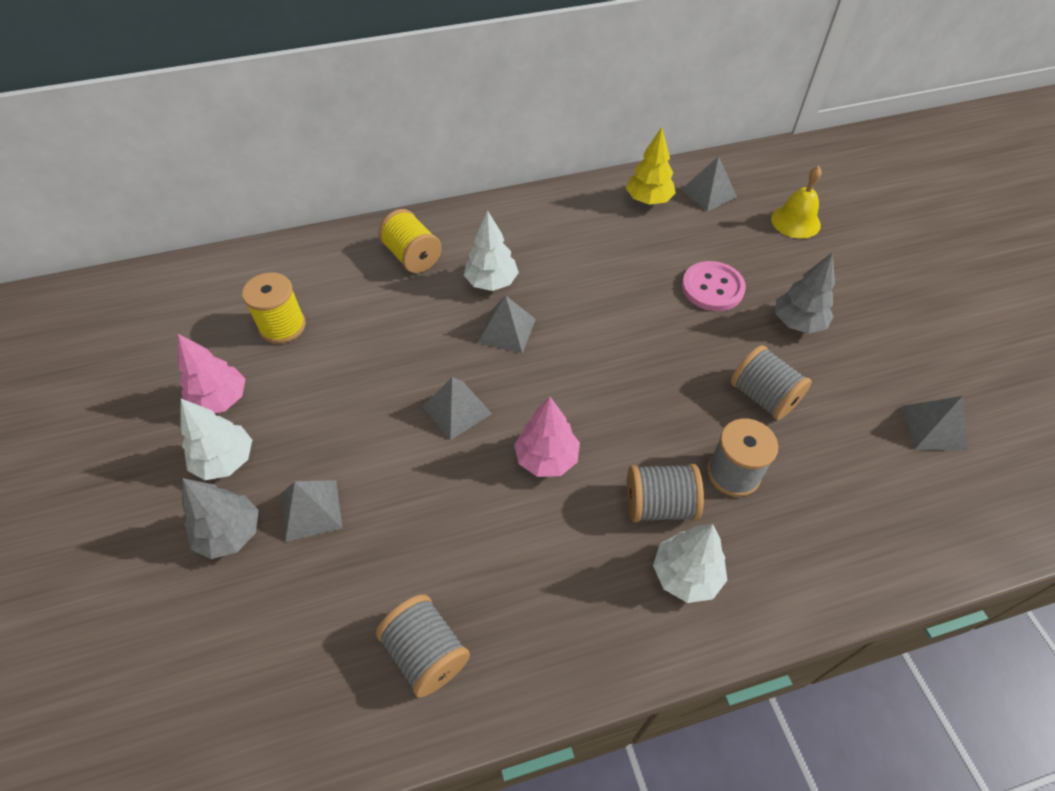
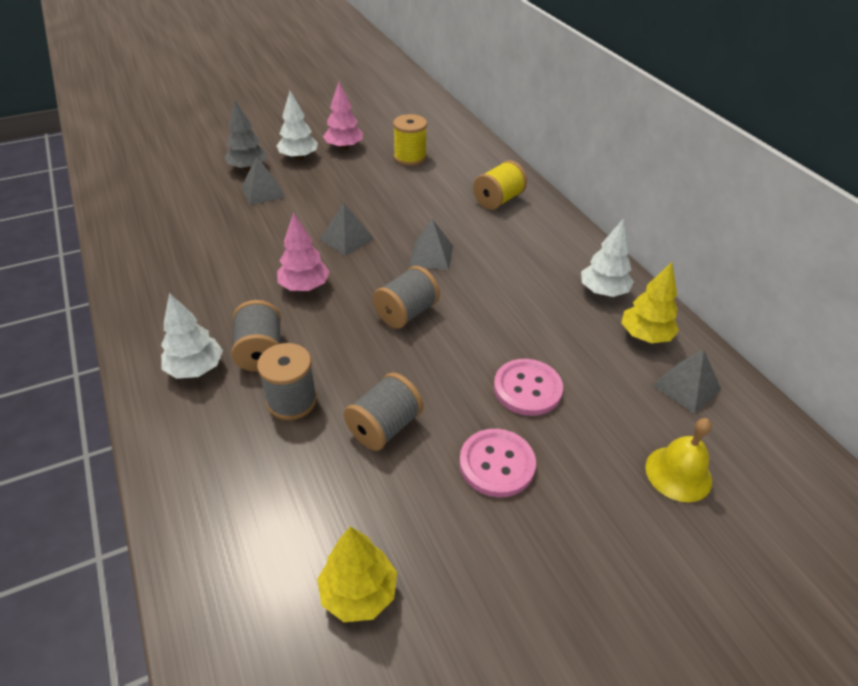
camera: 80 degrees right, 10 degrees down
(426, 653) = (159, 248): grey spool -> grey spool (406, 313)
(491, 282) = (483, 242): white tree -> white tree (603, 291)
(798, 323) = (497, 464): grey tree -> pink button
(933, 428) = (359, 593): grey pyramid -> yellow tree

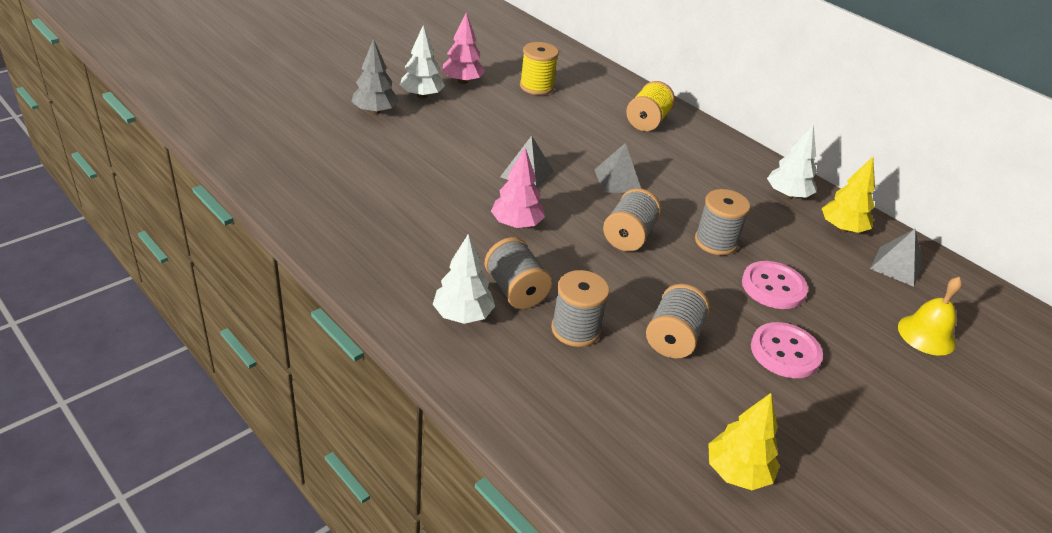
camera: 20 degrees left, 5 degrees down
(263, 192) = (409, 135): grey pyramid -> none
(493, 331) = (715, 242): none -> grey spool

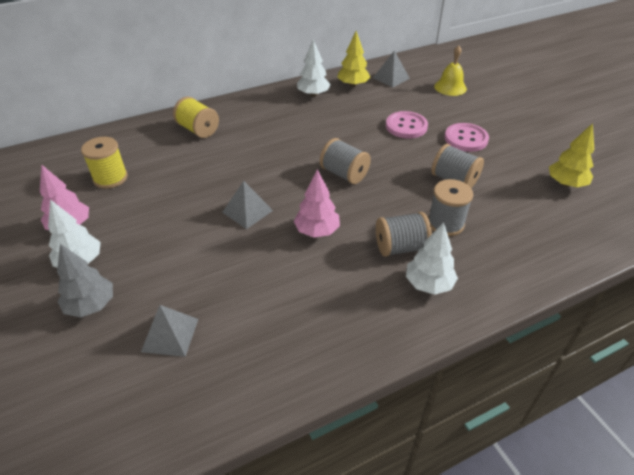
camera: 70 degrees left, 5 degrees up
(617, 180) = (273, 163): grey pyramid -> grey pyramid (170, 335)
(715, 242) = (357, 136): grey spool -> none

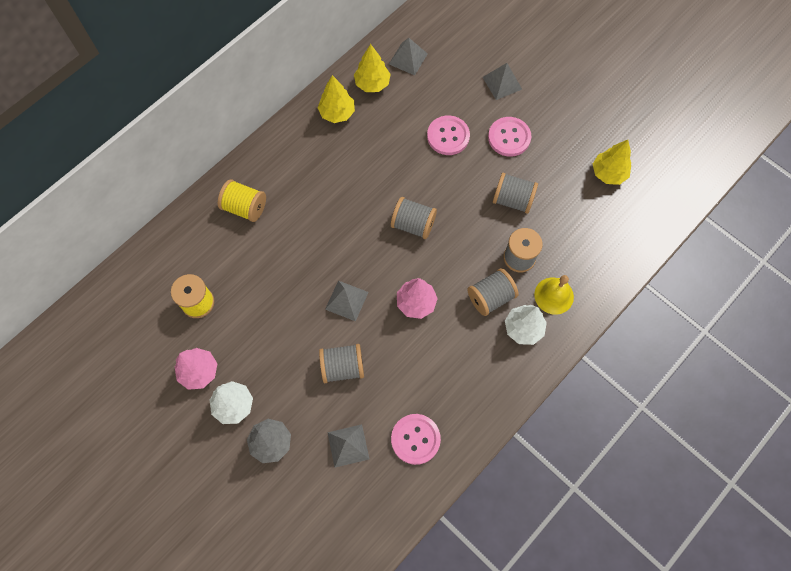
camera: 20 degrees left, 25 degrees up
(210, 262) = (342, 367): none -> grey spool
(250, 353) = (415, 439): none -> pink button
(313, 94) = (337, 113): white tree -> yellow tree
(450, 87) = (473, 57): yellow bell -> yellow bell (554, 295)
(471, 106) = (502, 83): none -> grey pyramid

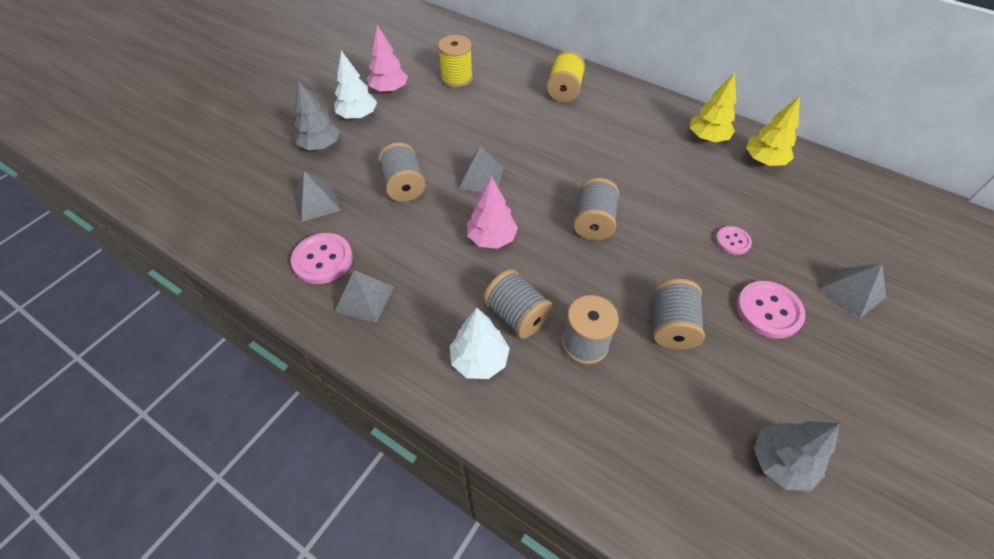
camera: 80 degrees right, 15 degrees down
(408, 58) = (821, 188): grey pyramid -> grey pyramid (365, 299)
(448, 136) = (732, 241): pink button -> pink button, size x0.59
(554, 295) = (538, 396): yellow bell -> none
(608, 173) = (780, 462): yellow tree -> grey tree

